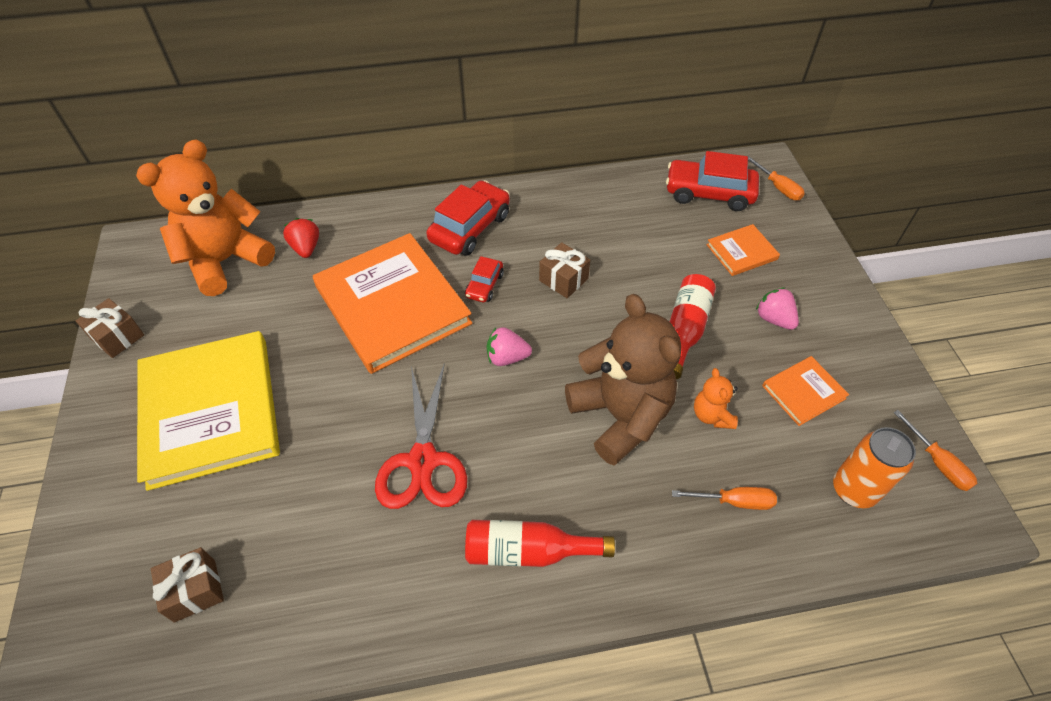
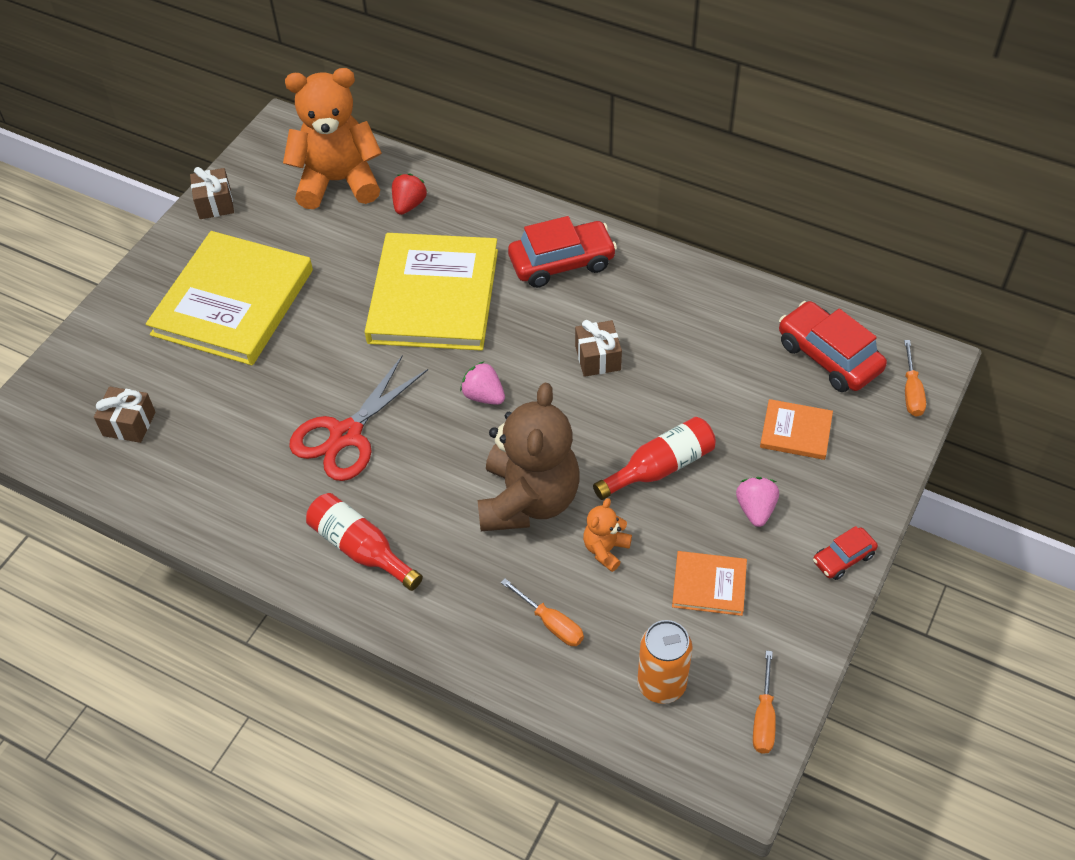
camera: 40 degrees right, 0 degrees up
(392, 305) = (433, 296): orange book -> yellow book
(484, 285) = (524, 323): red car -> red car (843, 558)

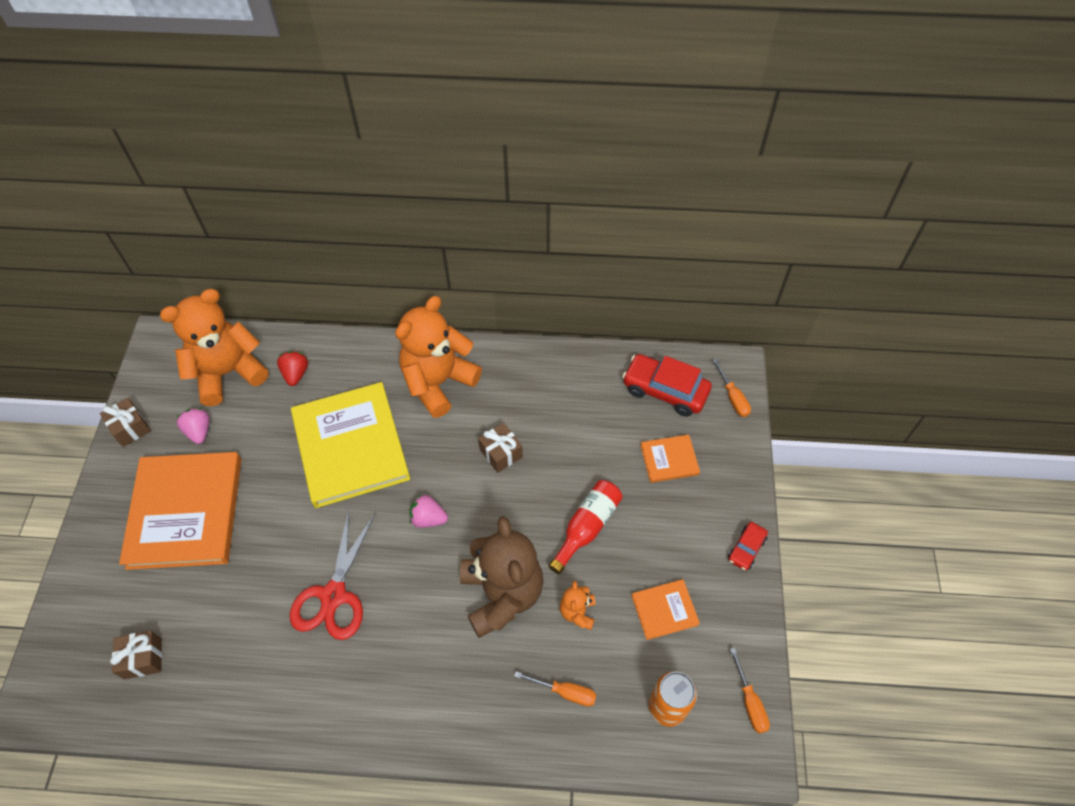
camera: 25 degrees left, 5 degrees up
(233, 302) = (186, 512): yellow book -> orange book
(361, 549) = (390, 691): red bottle -> none
(562, 262) = (438, 382): red car -> orange teddy bear
(755, 509) = (669, 534): pink strawberry -> pink strawberry (199, 431)

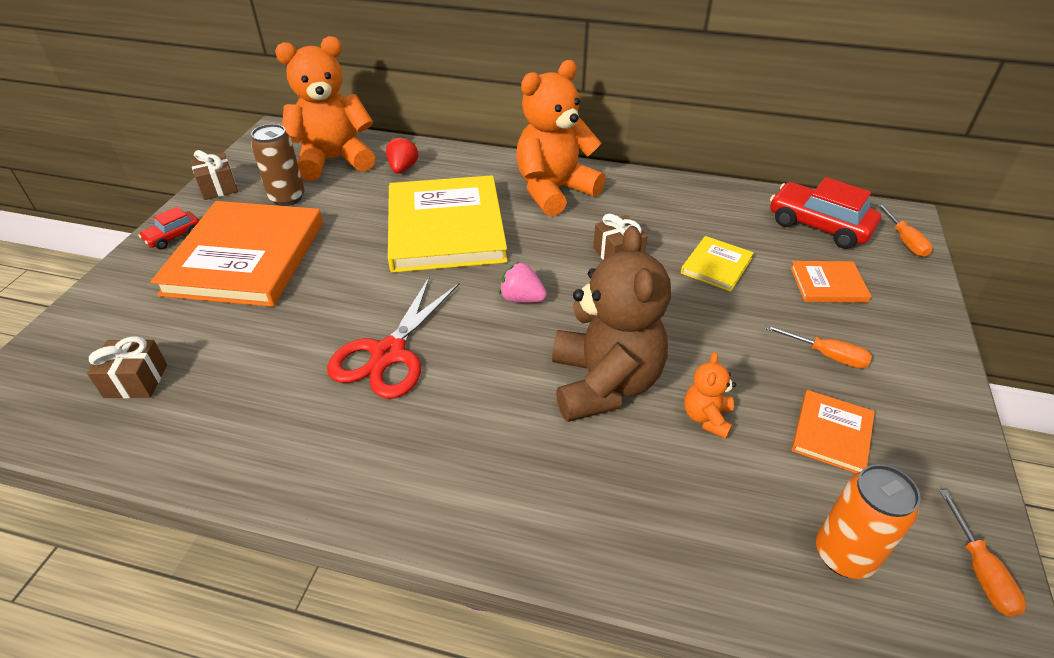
camera: 10 degrees right, 15 degrees down
(199, 431) = (287, 198): pink strawberry -> brown can
(565, 692) = (684, 508): orange screwdriver -> orange screwdriver (826, 355)
(581, 453) = (716, 266): none -> yellow book
(587, 527) = (721, 333): red bottle -> none
(664, 610) = (831, 434): orange book -> orange book turned 60 degrees counterclockwise
(746, 549) = (944, 384): red car -> red car (173, 236)

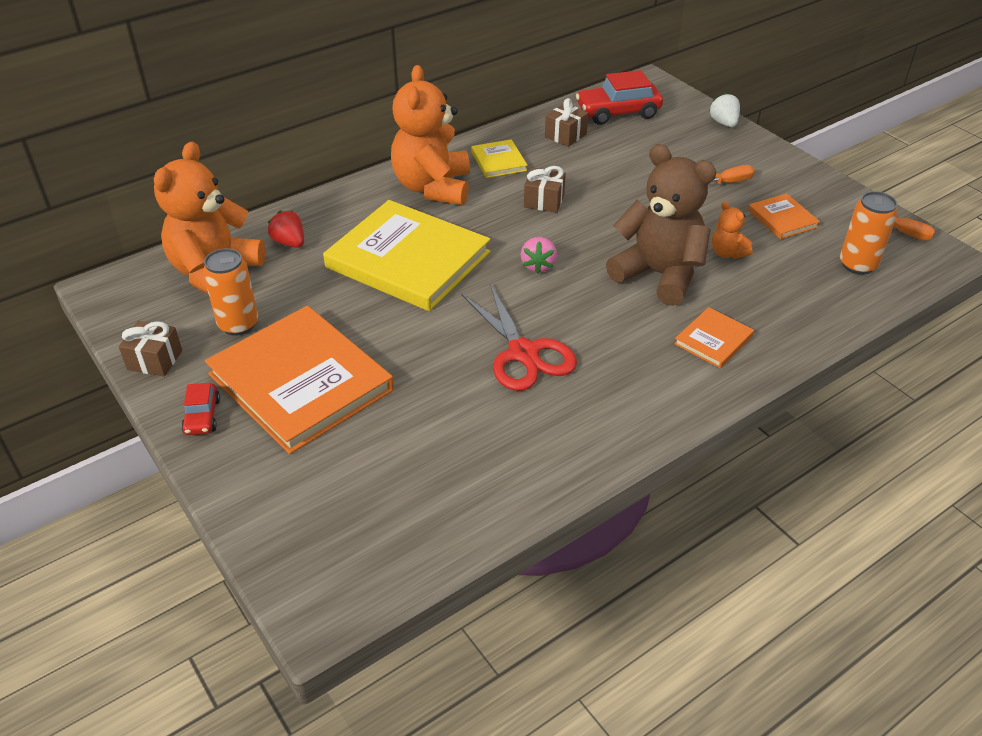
camera: 50 degrees left, 0 degrees up
(136, 381) = (397, 501): brown gift -> brown gift (565, 135)
(287, 198) = (238, 324): brown can -> orange can
(521, 298) = (538, 265): pink strawberry -> pink strawberry turned 60 degrees counterclockwise
(716, 266) = (606, 171): yellow book -> yellow book (498, 161)
(828, 284) = (673, 144): orange book -> orange book (713, 340)
(904, 241) = (669, 95): orange screwdriver -> none
(926, 300) = (724, 123): none -> white strawberry

